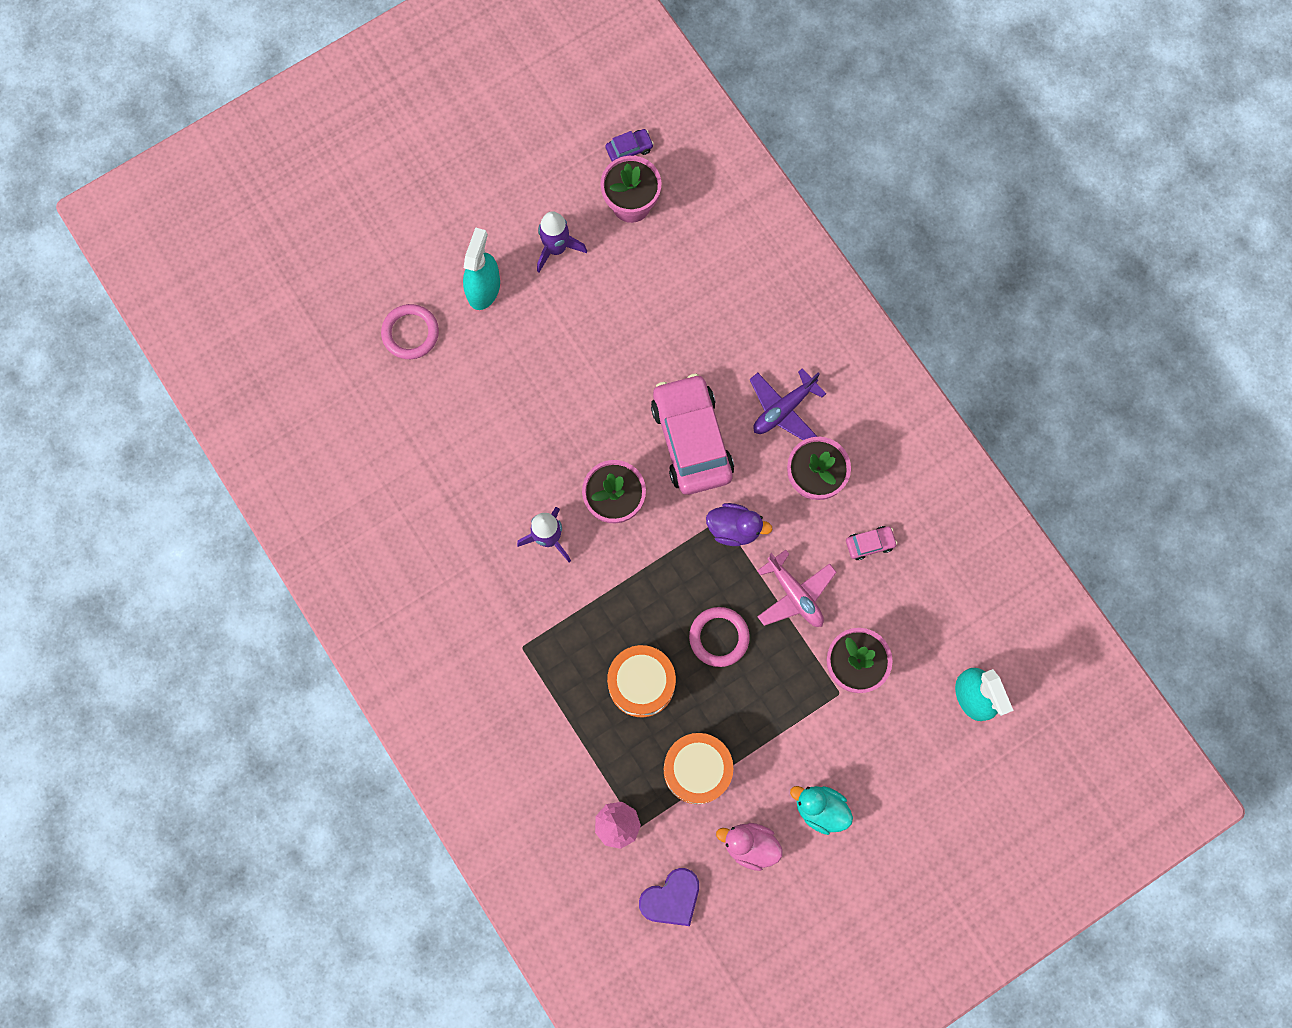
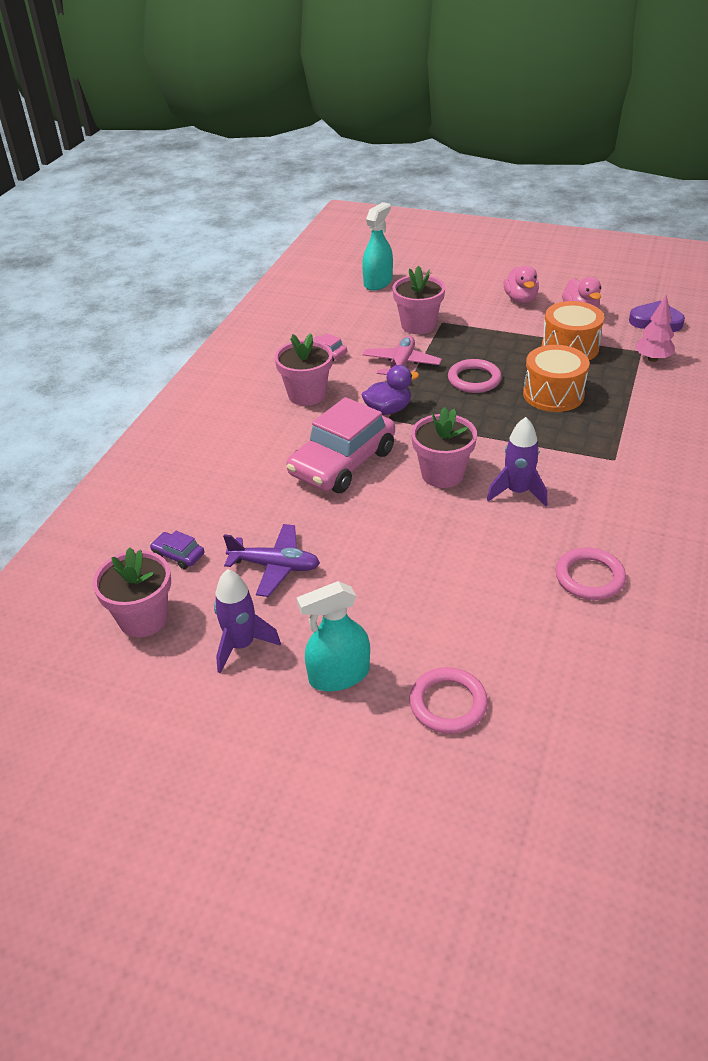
camera: 125 degrees left, 35 degrees down
(428, 507) = (589, 577): none -> pink ring
(629, 149) = (76, 656): purple car -> purple car (178, 555)
(734, 529) = (388, 410): purple duck -> purple duck turned 90 degrees clockwise
(783, 409) = (265, 432): purple plane -> purple plane (275, 566)
(820, 809) = (520, 299): turquoise duck -> pink duck

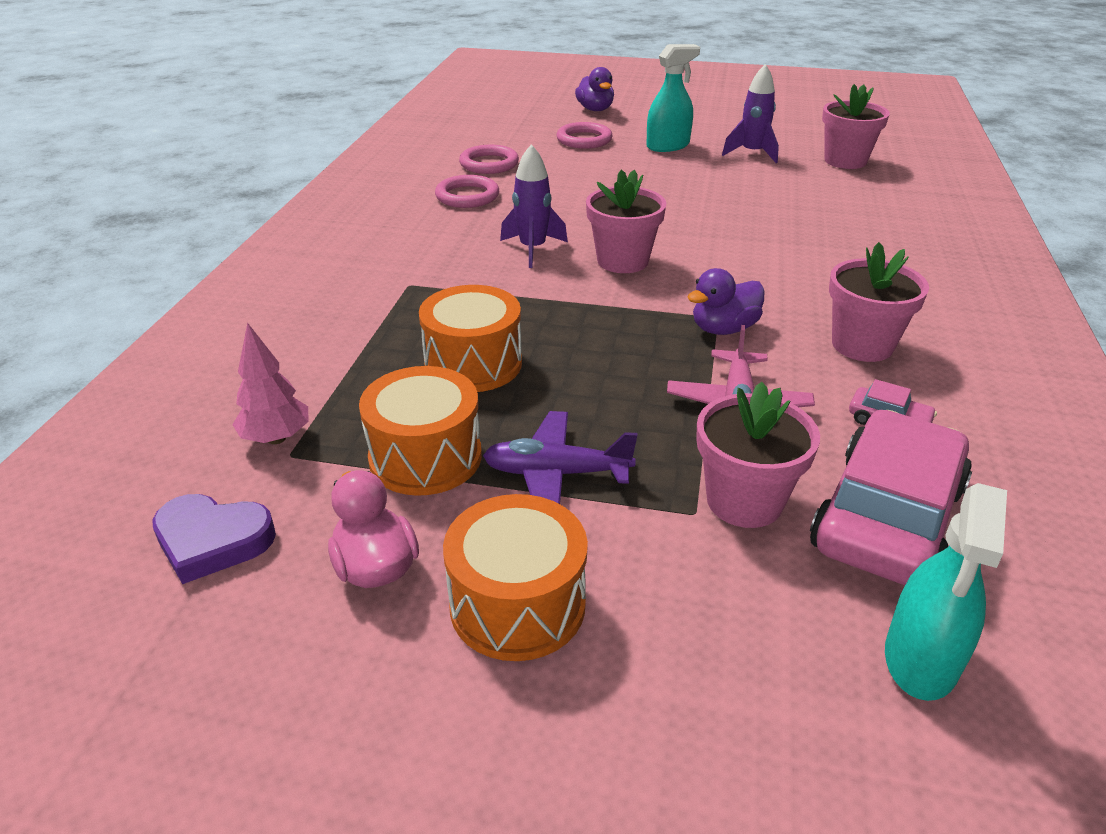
camera: 170 degrees right, 5 degrees down
(178, 555) = (859, 192): purple car -> none
(275, 566) = (761, 190): purple plane -> purple plane (556, 473)
(342, 463) = (749, 266): pink car -> pink car (887, 517)
(416, 817) = (595, 109): none -> purple duck
(474, 379) = (603, 382): pink ring -> pink ring (489, 164)
(520, 299) = (517, 604): pink duck -> orange drum

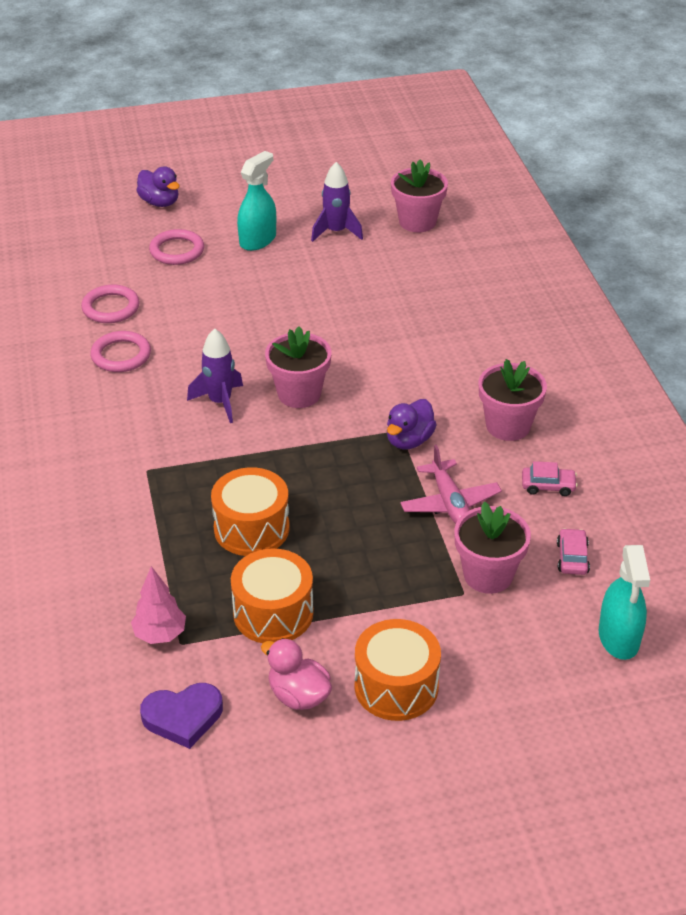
camera: 25 degrees left, 5 degrees up
(556, 473) = (365, 595): purple plane -> none
(887, 517) = (572, 558): pink car -> pink car, size x0.41

